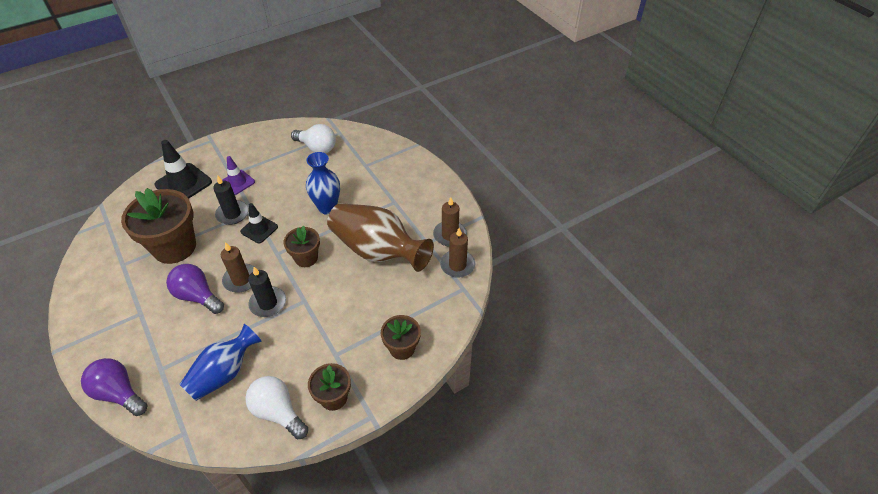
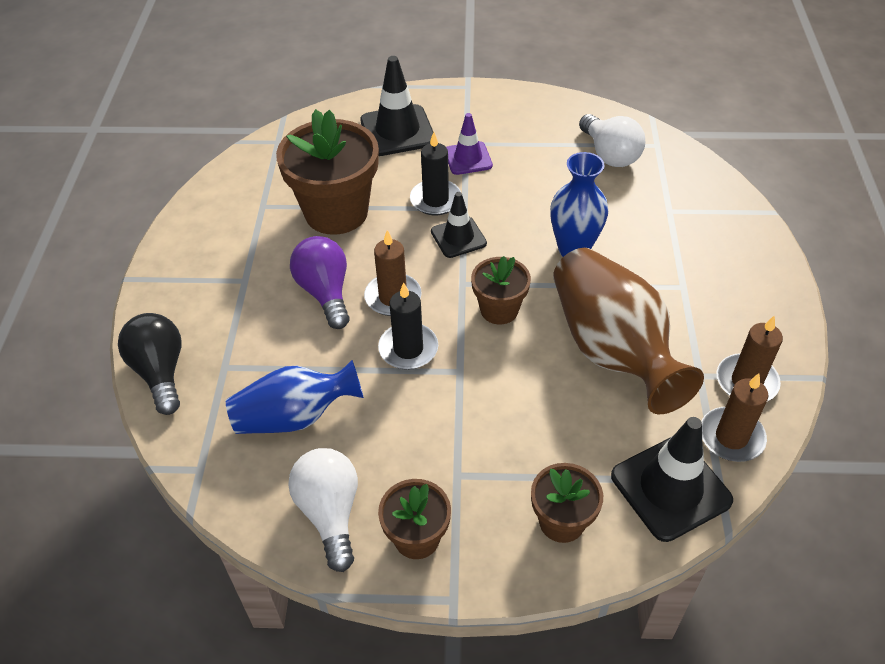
camera: 35 degrees right, 0 degrees up
(119, 393) = (160, 372): purple light bulb -> black light bulb
(443, 304) = (670, 488): none -> black traffic cone

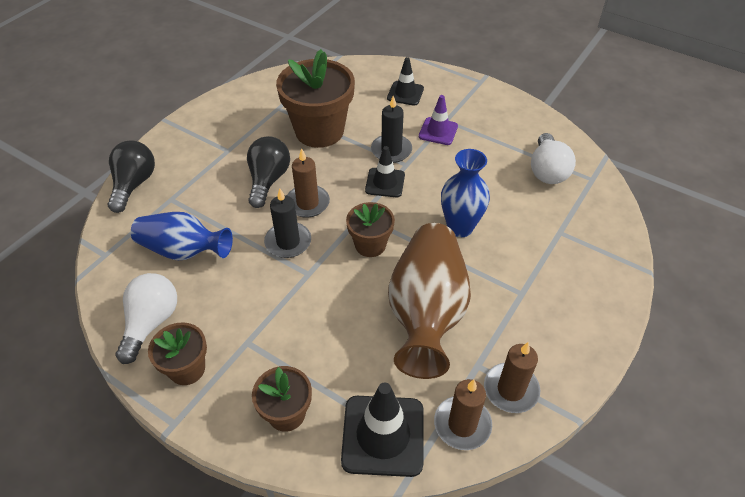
camera: 30 degrees right, 0 degrees up
(325, 292) = (268, 180): purple light bulb -> black light bulb
(397, 131) = (405, 93): black traffic cone -> black traffic cone, size x0.62

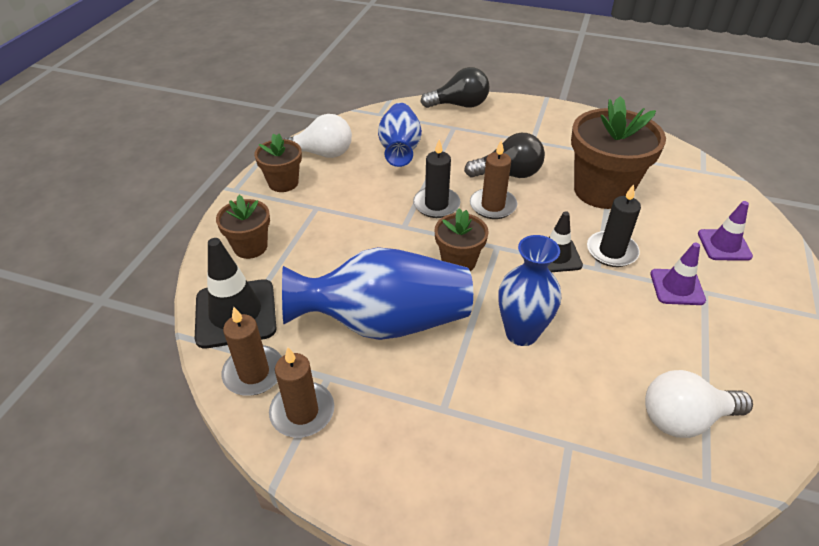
camera: 75 degrees right, 5 degrees down
(405, 93) = (724, 245): black traffic cone -> purple traffic cone
(426, 313) = (384, 322): brown vase -> blue vase

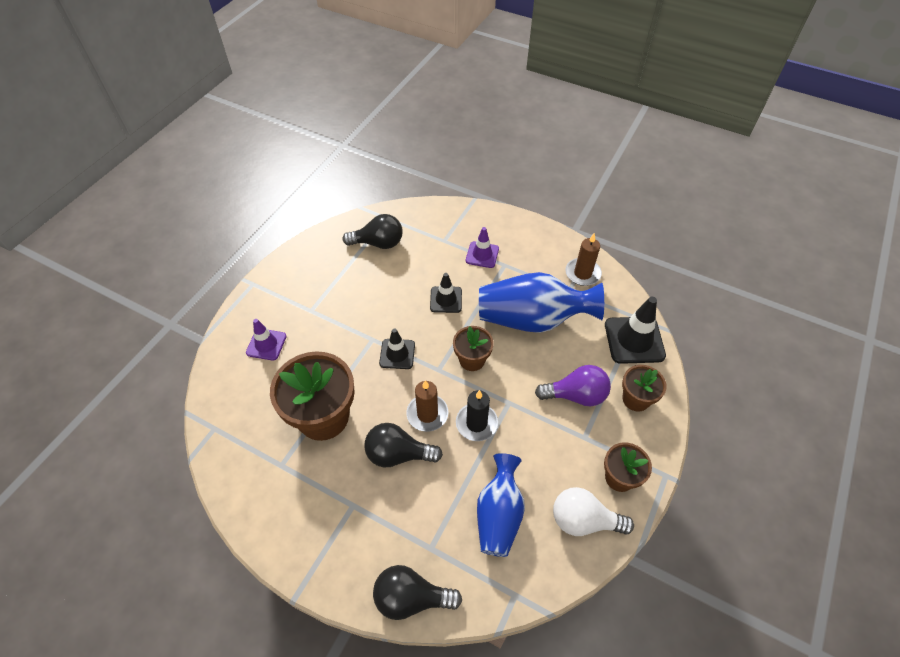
camera: 170 degrees left, 10 degrees up
(254, 373) = (614, 298): brown candle -> none
(324, 242) = (576, 395): none -> purple light bulb
(521, 333) = (446, 299): blue vase -> black traffic cone
(611, 251) = (353, 351): black candle -> none
(677, 287) = (327, 316): purple traffic cone -> purple traffic cone (482, 255)
(684, 418) = (378, 243): white light bulb -> black light bulb

